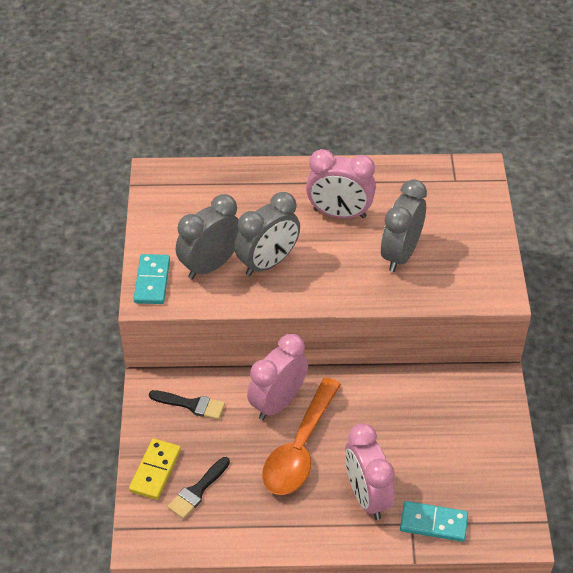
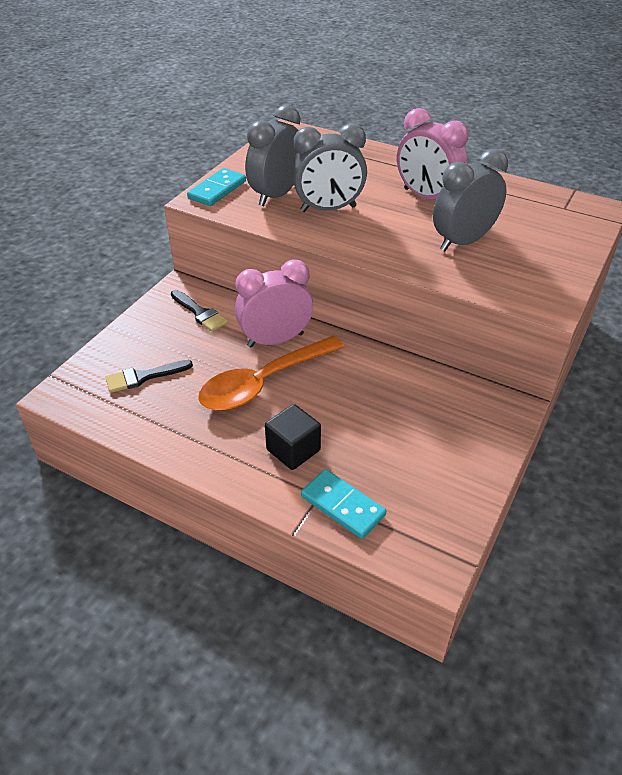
camera: 30 degrees right, 5 degrees down
(155, 470) = (124, 347): yellow domino -> none
(210, 265) = (276, 195): grey clock -> grey clock turned 45 degrees counterclockwise
(367, 496) = (293, 450): pink clock -> black cube

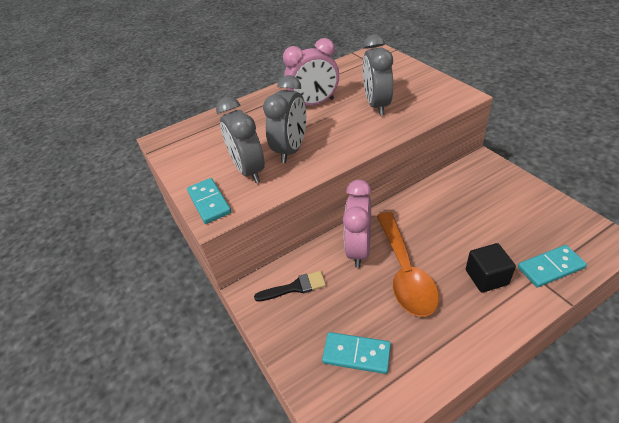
camera: 55 degrees left, 0 degrees up
(143, 377) = (356, 354): black brush -> turquoise domino

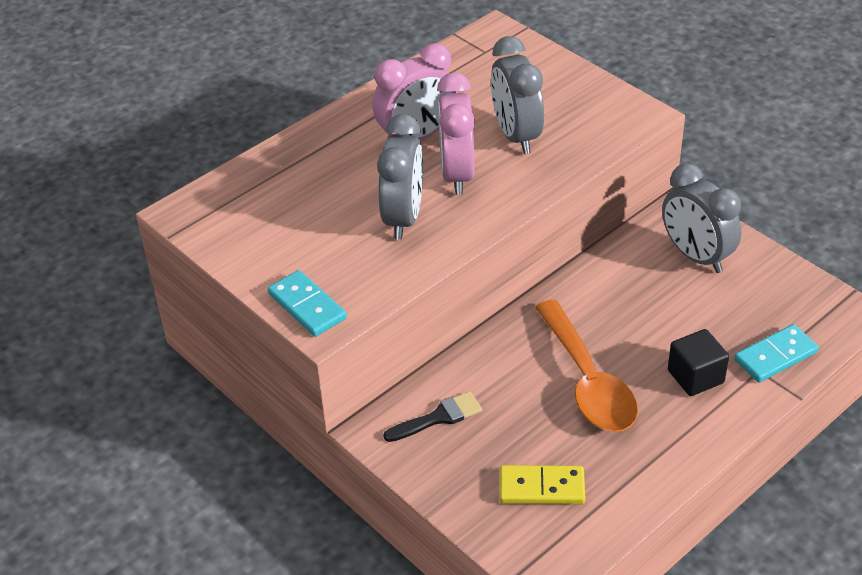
camera: 15 degrees left, 0 degrees up
(249, 171) = (349, 255): grey clock -> grey clock (696, 256)
(356, 354) = (541, 487): turquoise domino -> yellow domino
(359, 249) = (517, 357): pink clock -> pink clock (457, 175)

